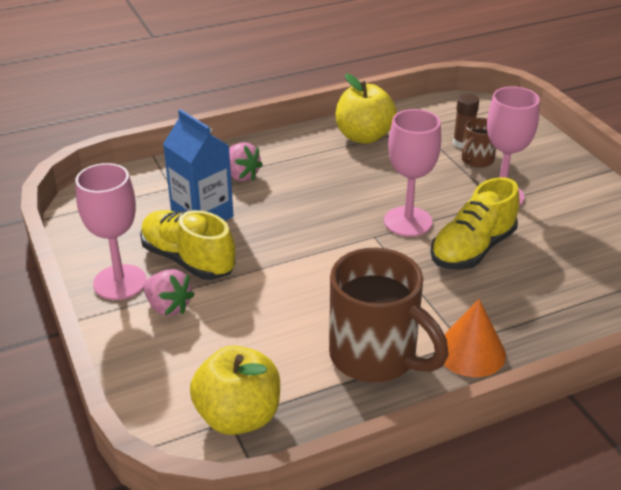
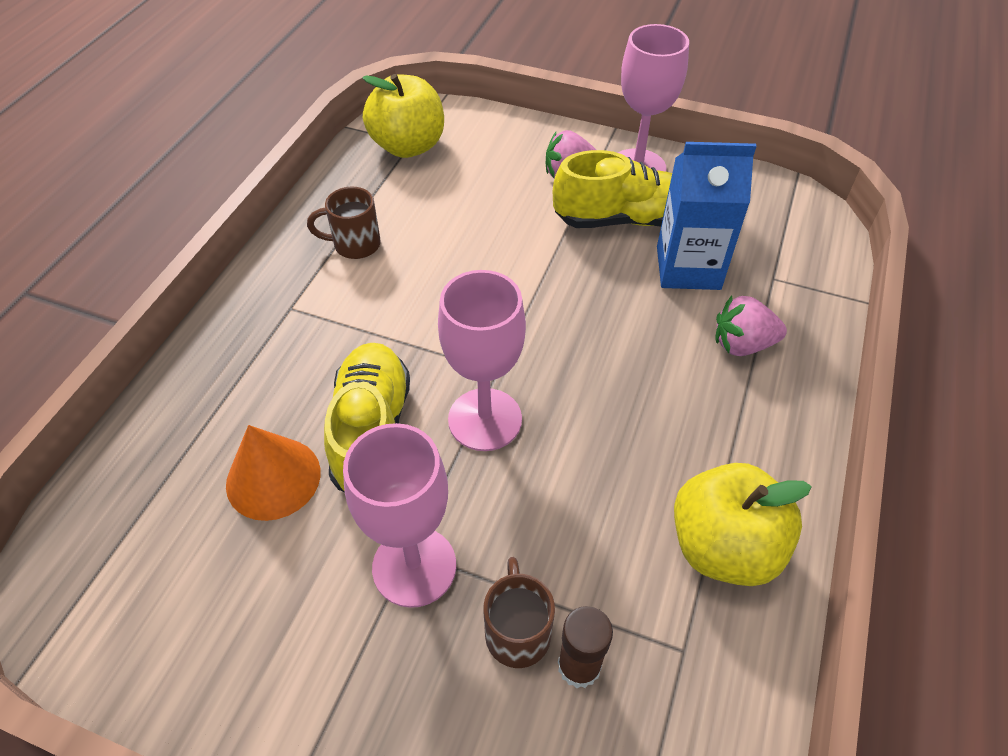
camera: 135 degrees right, 15 degrees up
(376, 357) = (355, 245): brown mug -> brown mug, size x0.50
(470, 352) = (274, 302): orange cone -> orange cone (273, 478)

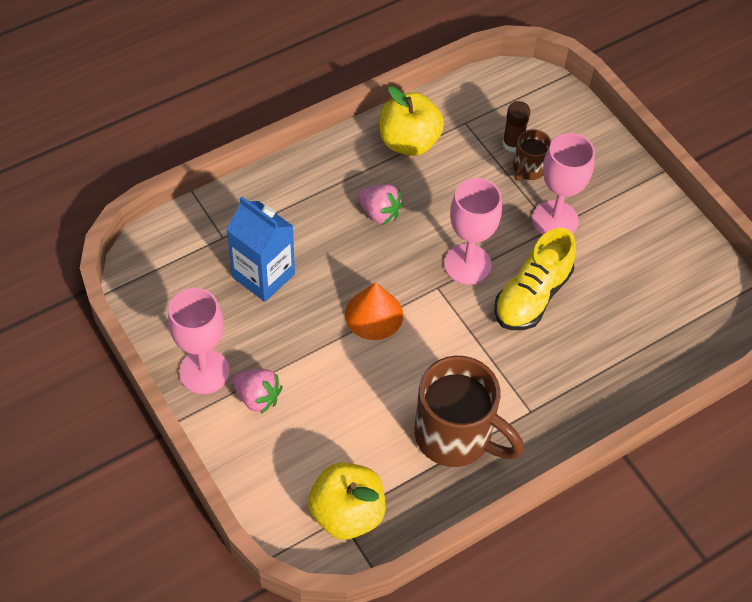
camera: 145 degrees left, 5 degrees up
(273, 478) = (599, 304): orange cone -> orange cone (374, 314)
(355, 245) = (456, 436): brown mug -> brown mug, size x2.01
(622, 219) = (262, 336): yellow shoe -> none
(742, 344) = (290, 214): pink strawberry -> pink strawberry (379, 213)

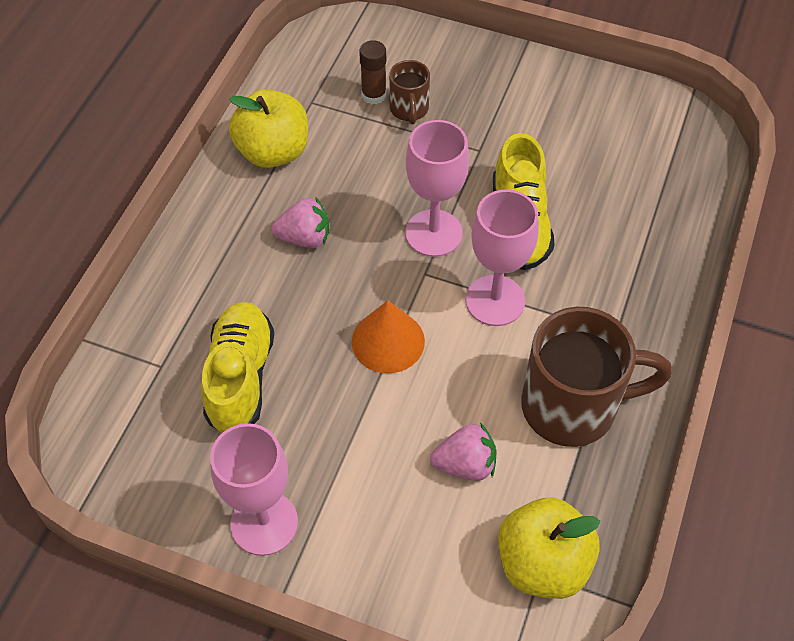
camera: 35 degrees left, 0 degrees up
(257, 397) = (346, 509): pink strawberry -> pink strawberry (465, 464)
(263, 275) = (240, 377): blue carton -> yellow shoe
(555, 220) = (475, 141): pink goblet -> pink goblet (495, 300)

